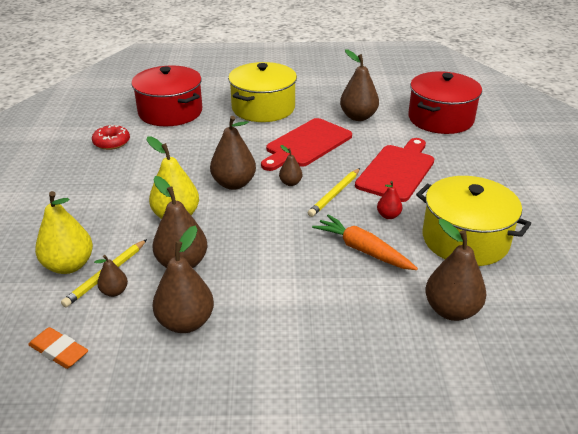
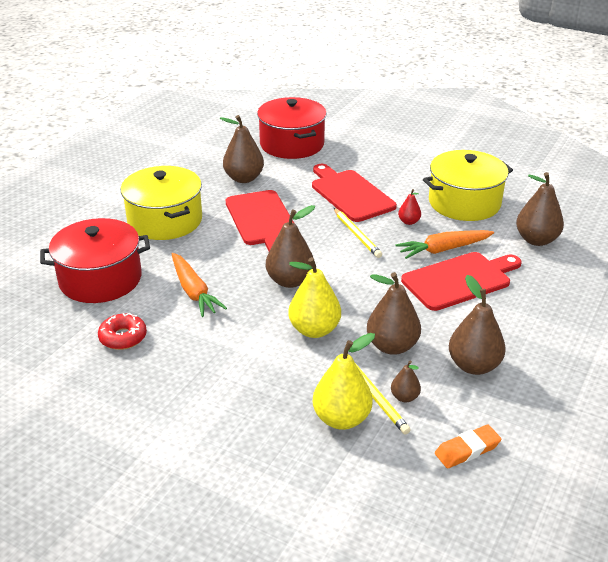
camera: 60 degrees left, 0 degrees up
(184, 149) = (194, 291): none -> orange carrot
(290, 183) = (318, 250): brown pear -> none
(320, 275) = (460, 280): none -> red cutting board

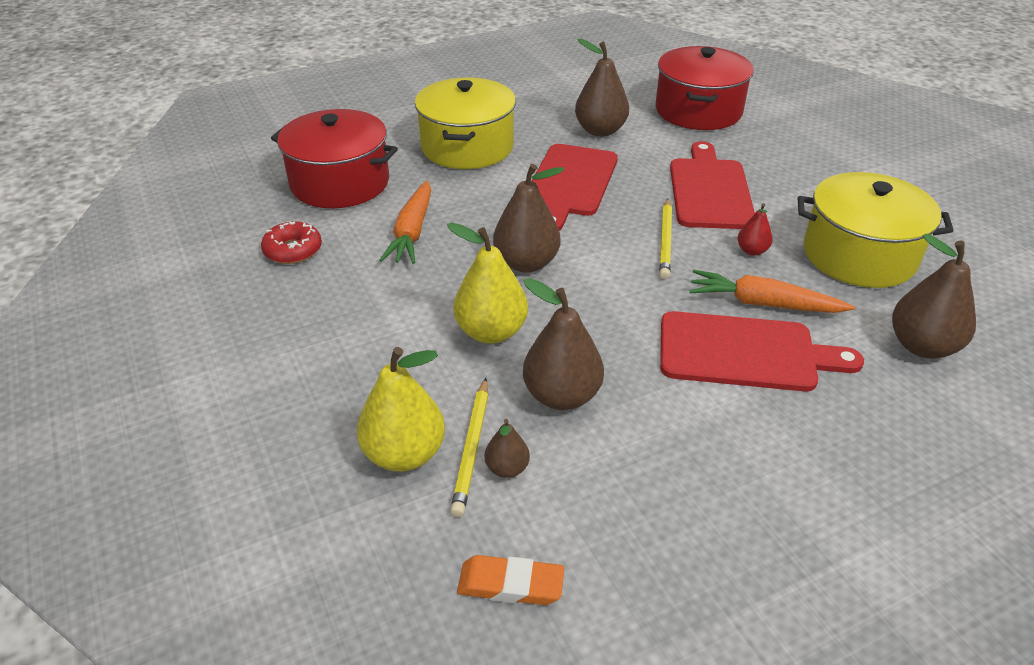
camera: 35 degrees right, 5 degrees up
(473, 365) = (642, 475): brown pear -> none

